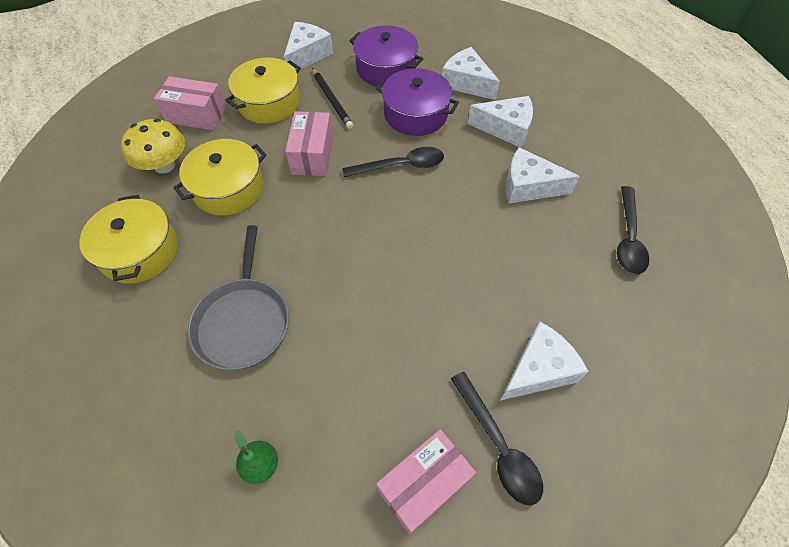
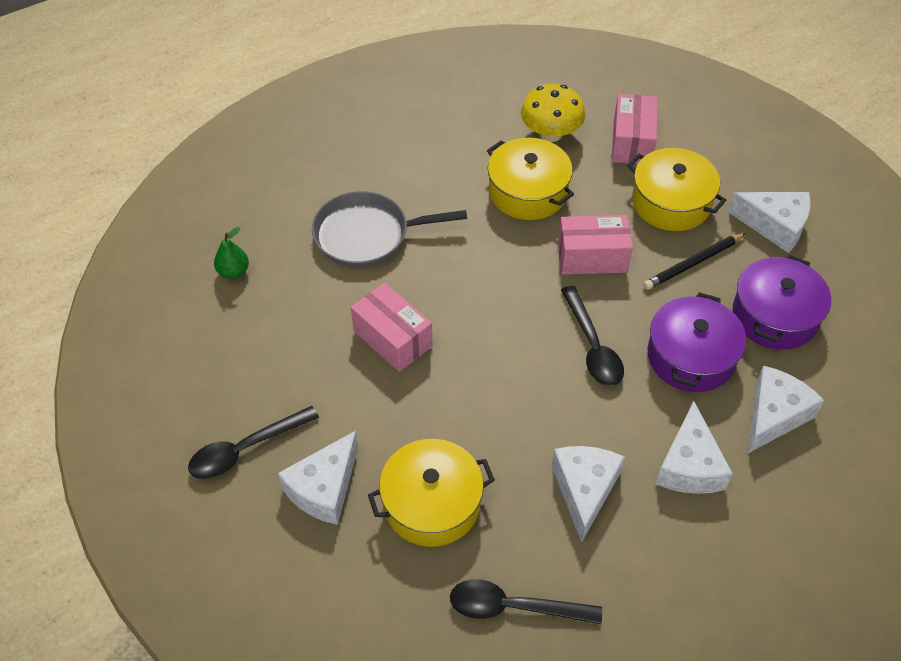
camera: 85 degrees right, 5 degrees down
(140, 251) = (438, 143): yellow pot -> yellow pot (432, 503)
(423, 485) = (212, 390): pink box -> pink box (392, 339)
(538, 370) = (324, 488): white cheese -> white cheese turned 75 degrees clockwise

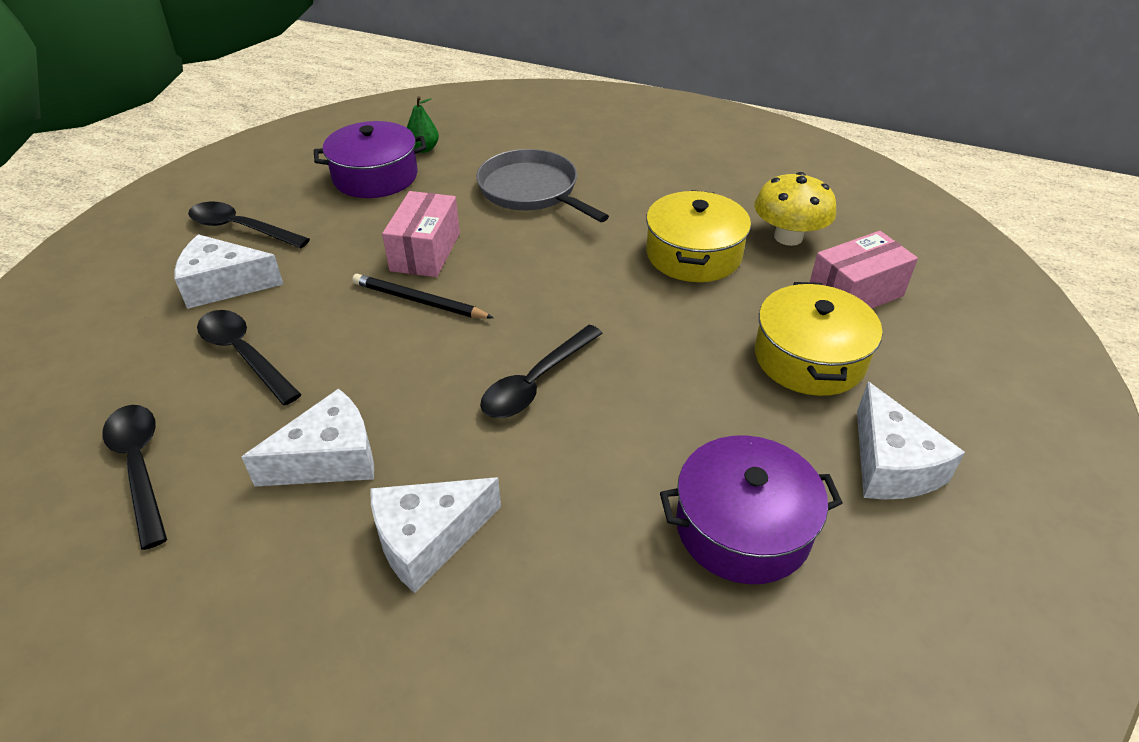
camera: 55 degrees right, 10 degrees down
(432, 503) = (244, 355): yellow pot -> black spoon
(592, 257) = (659, 331): pink box -> none
(691, 356) = (597, 471): purple pot -> purple pot (375, 176)
(693, 263) = (741, 413): black pencil -> black pencil (419, 301)
(774, 415) = (575, 597): white cheese -> none

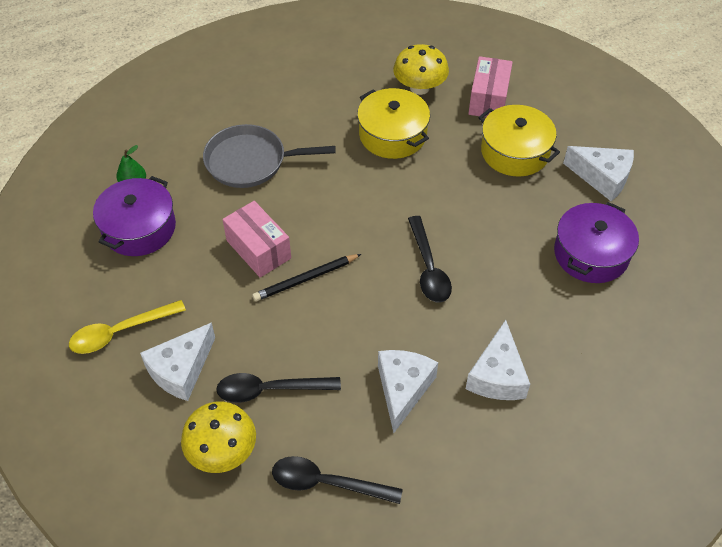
camera: 50 degrees left, 10 degrees up
(136, 364) = (222, 451): none -> yellow mushroom
(241, 228) = (120, 332): black spoon -> yellow spoon

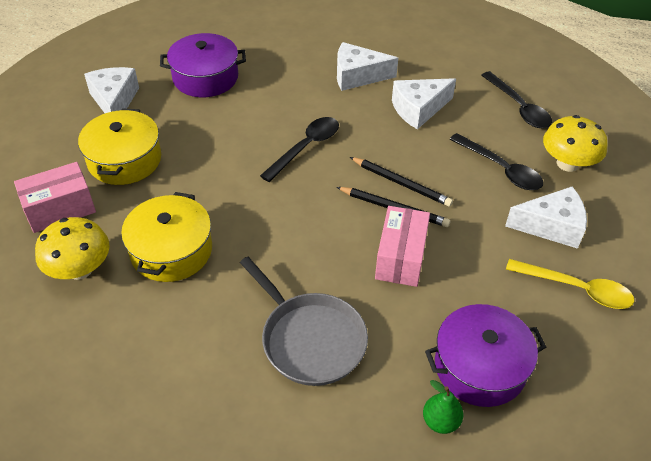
camera: 130 degrees left, 5 degrees down
(326, 303) = (401, 183): none -> black pencil
(497, 375) = (357, 76): white cheese -> white cheese turned 150 degrees counterclockwise

